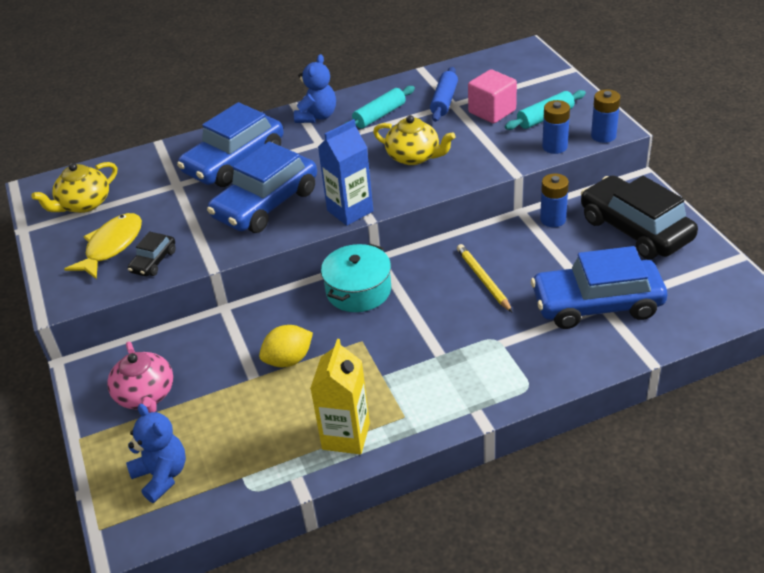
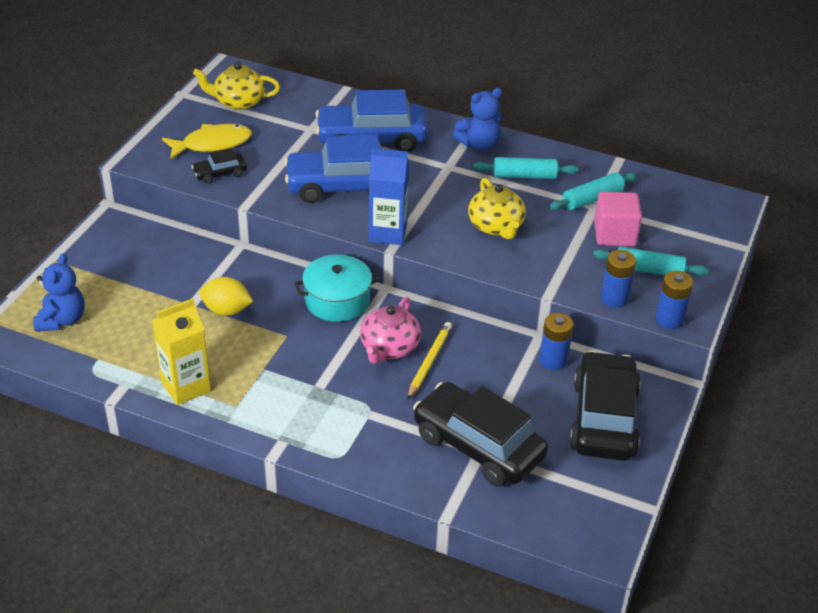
camera: 40 degrees right, 0 degrees up
(146, 395) = (121, 264): pink teapot -> pink teapot (389, 348)
(444, 101) = (592, 199): blue rolling pin -> turquoise rolling pin
(597, 304) = (478, 446): blue car -> black car

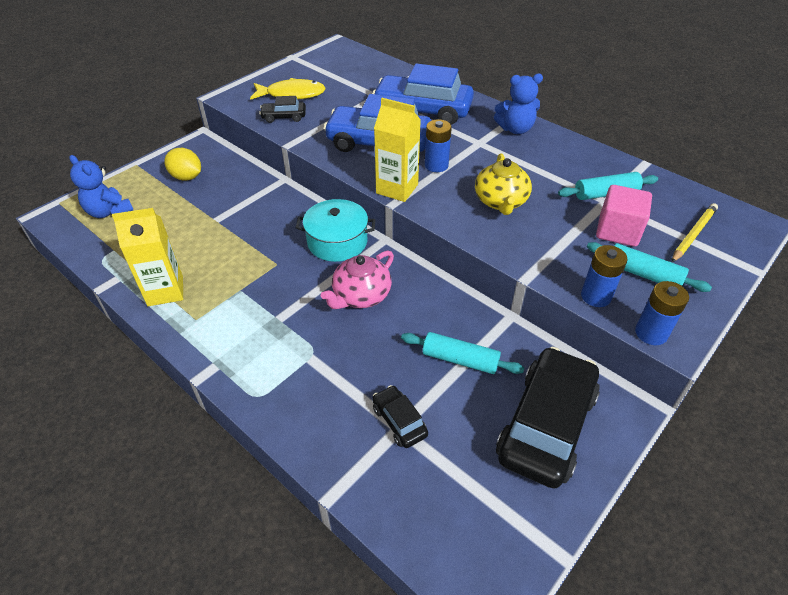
camera: 20 degrees right, 5 degrees up
(62, 320) = (109, 212): blue teddy bear -> blue teddy bear turned 105 degrees clockwise
(226, 310) = (240, 231): yellow lemon -> yellow lemon (187, 177)
(238, 102) = (331, 68): yellow teapot -> none
(388, 233) = (397, 189): blue carton -> yellow carton
(429, 361) = (392, 318): yellow pencil -> yellow pencil (693, 234)
(478, 446) = (399, 421): black car -> black car, size x0.46
(524, 176) = (546, 162): turquoise rolling pin -> turquoise rolling pin (460, 359)
(553, 360) = (515, 345): blue battery -> blue battery (436, 165)

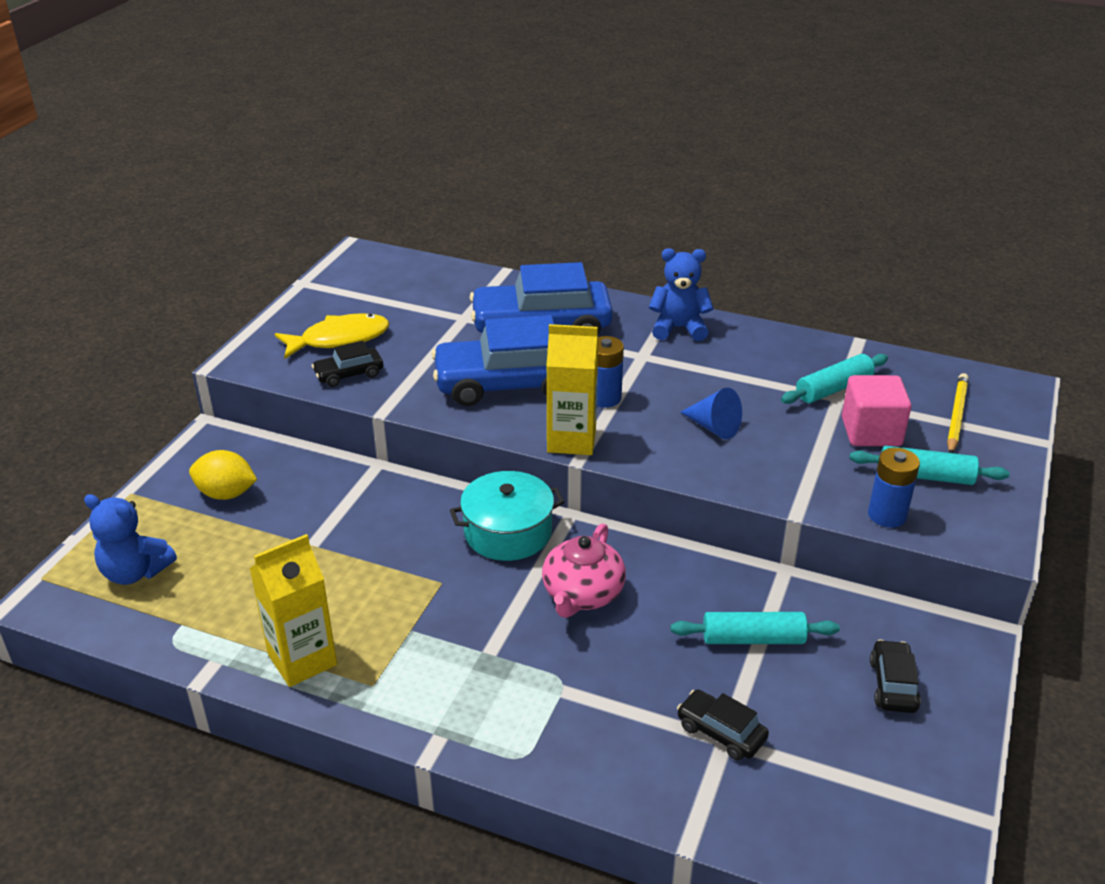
camera: 20 degrees left, 10 degrees down
(500, 201) = (713, 427): yellow teapot -> blue cone
(515, 129) = (678, 328): blue teddy bear -> blue teddy bear turned 150 degrees counterclockwise
(546, 425) = (892, 685): black car -> black car, size x0.46
(651, 333) = (967, 541): blue battery -> none

